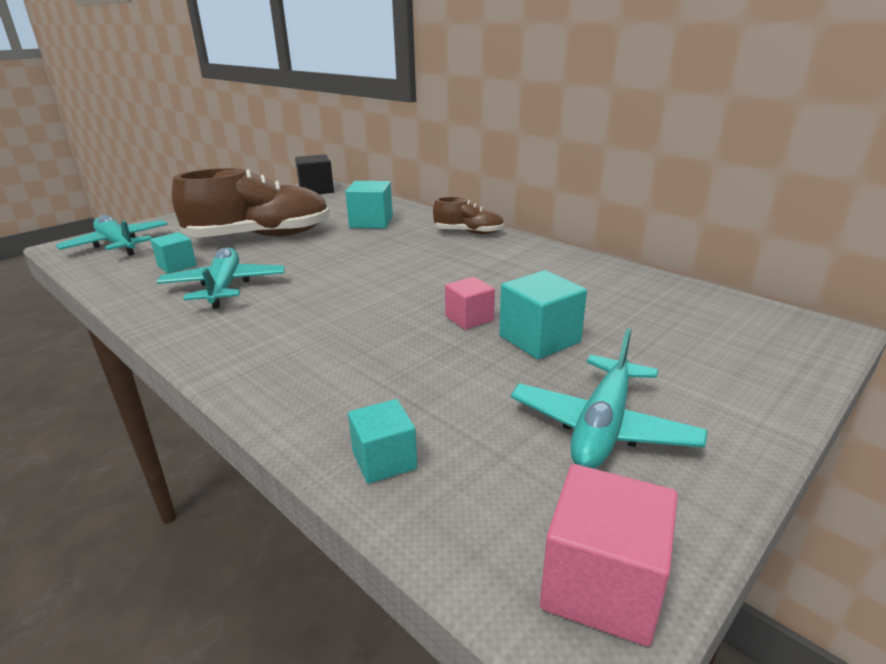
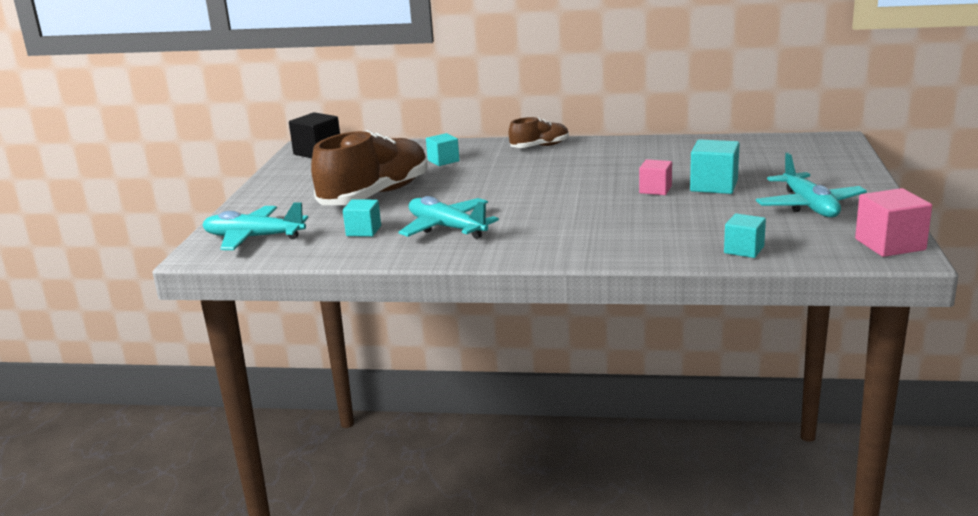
camera: 35 degrees left, 5 degrees down
(371, 222) = (443, 161): turquoise cube -> turquoise cube, size x0.65

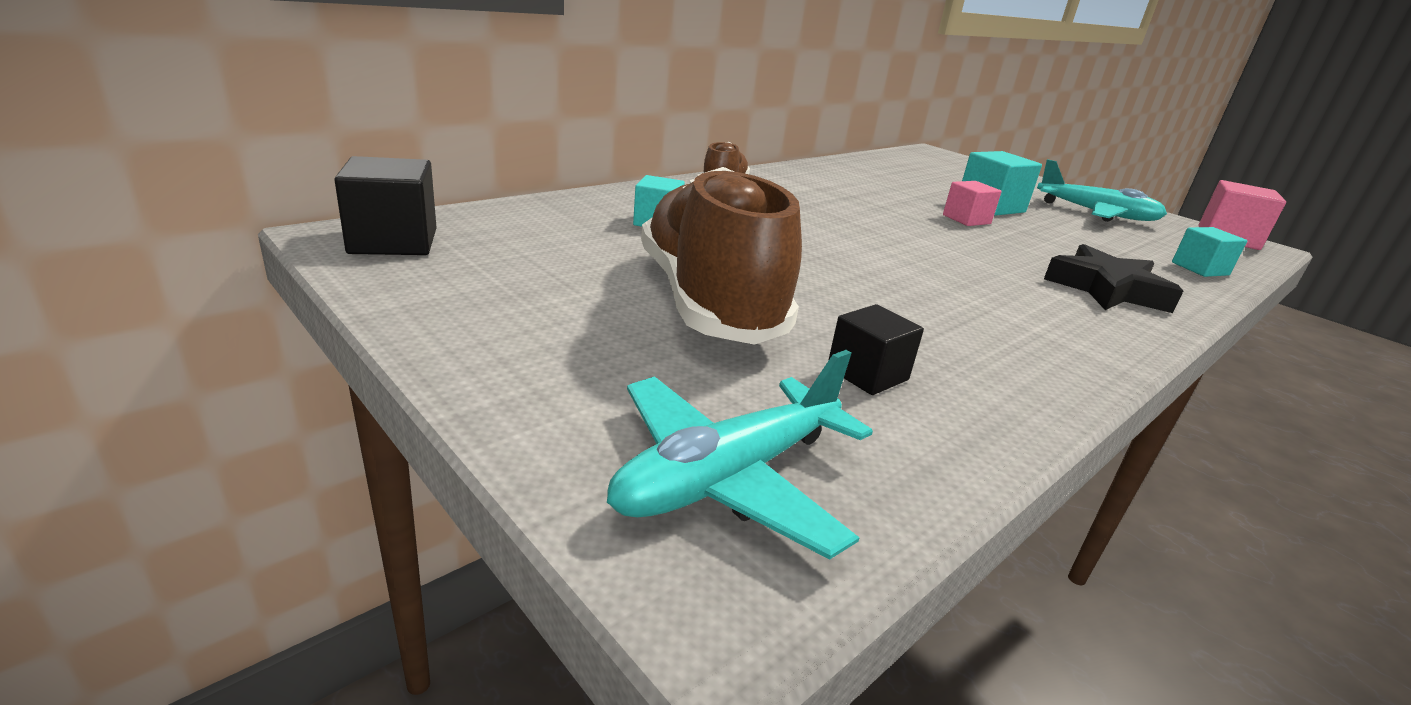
camera: 55 degrees left, 5 degrees up
(363, 231) = (867, 374): turquoise cube -> black cube
(447, 228) = (946, 327): turquoise plane -> none
(607, 239) = (1106, 289): none -> black star

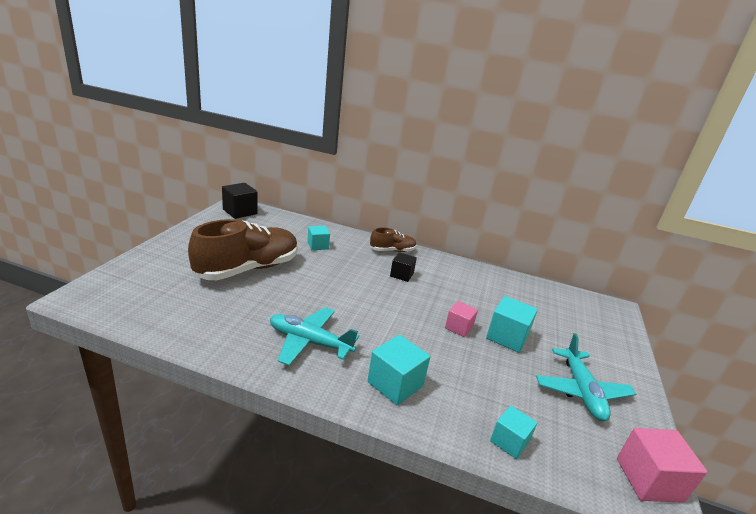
camera: 60 degrees right, 0 degrees up
(729, 477) = (128, 291): turquoise plane -> turquoise plane (309, 342)
(867, 374) = (212, 308): black cube -> black cube (401, 275)
(1106, 289) = (395, 384): black star -> turquoise cube

